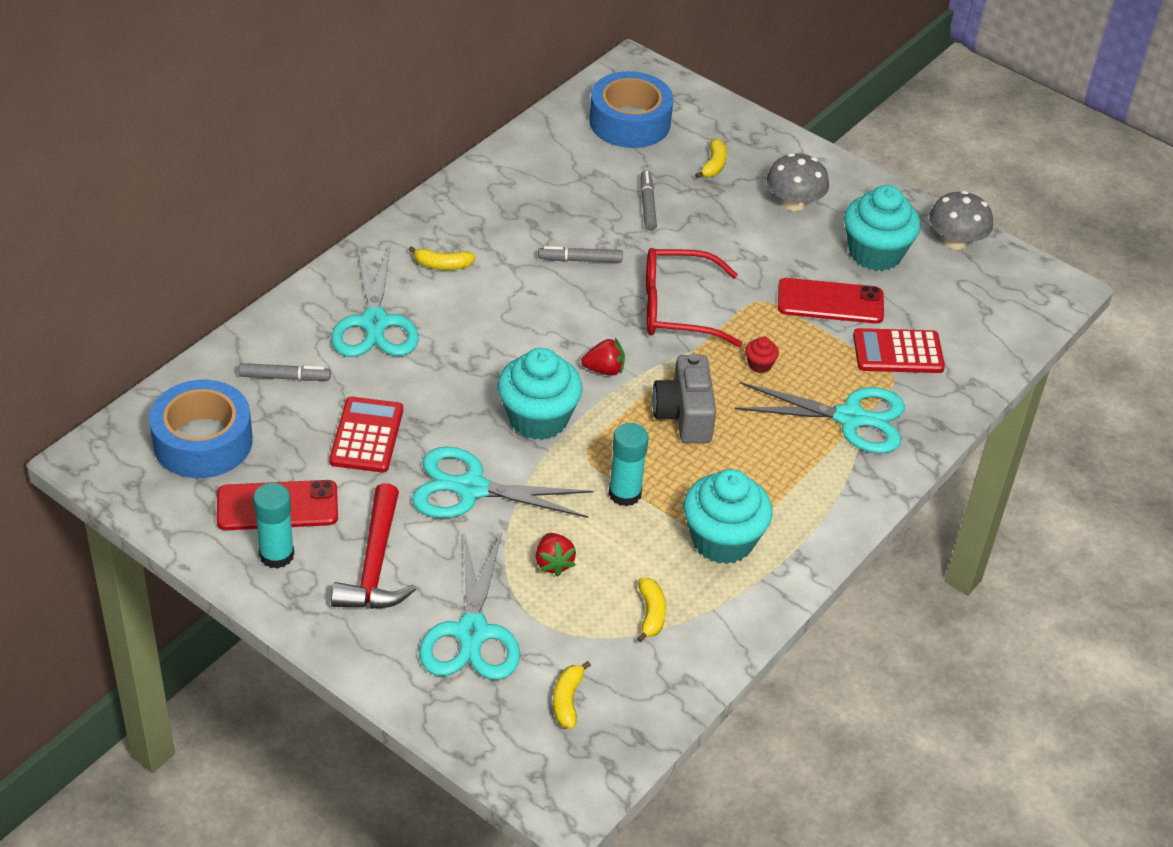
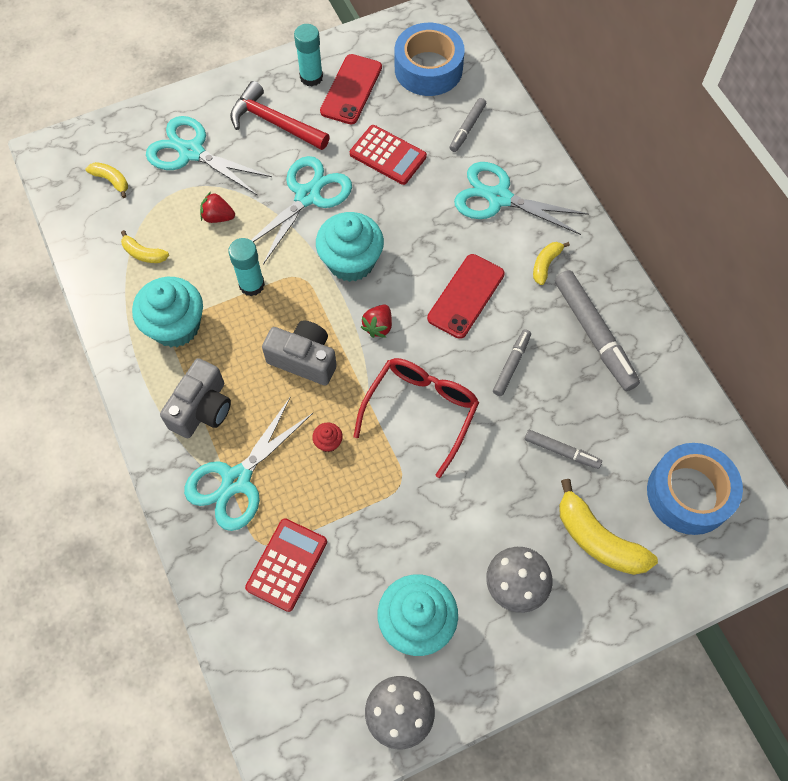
camera: 120 degrees right, 20 degrees up
(505, 212) = (594, 334): none -> grey marker
(713, 165) = (598, 539): yellow banana -> yellow banana, size x1.87
(799, 476) = (202, 409): none -> grey camera
(830, 302) = (373, 542): red phone -> red phone (466, 296)

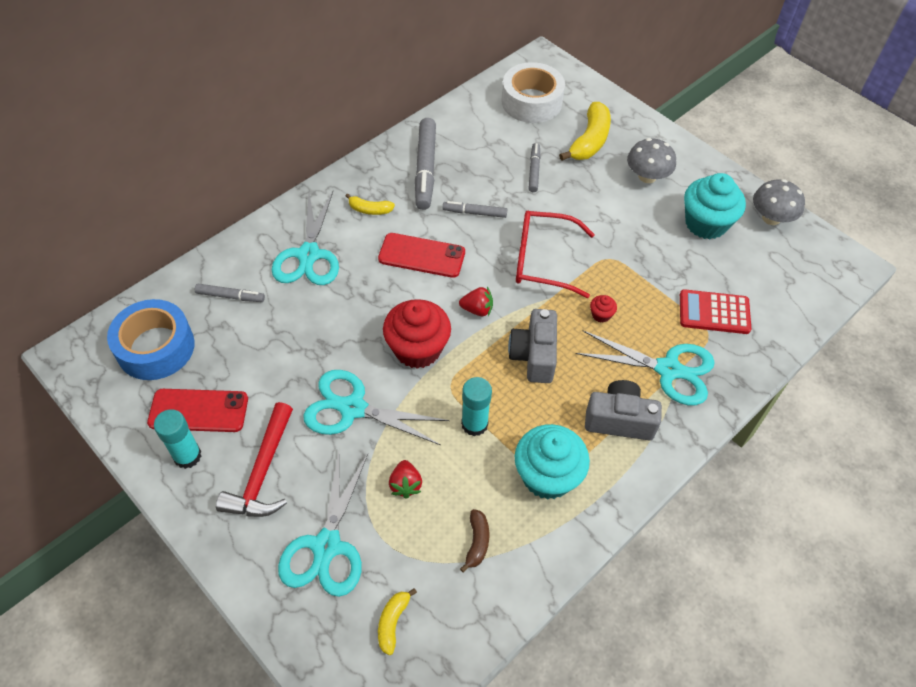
camera: 110 degrees left, 10 degrees down
(144, 253) = (477, 542): yellow banana -> brown banana
(351, 262) = (417, 349): turquoise cupcake -> red cupcake
(388, 155) = (281, 353): red calculator -> none
(594, 334) = (425, 169): grey marker -> grey marker turned 135 degrees clockwise
(689, 493) = (531, 102): blue tape -> white tape

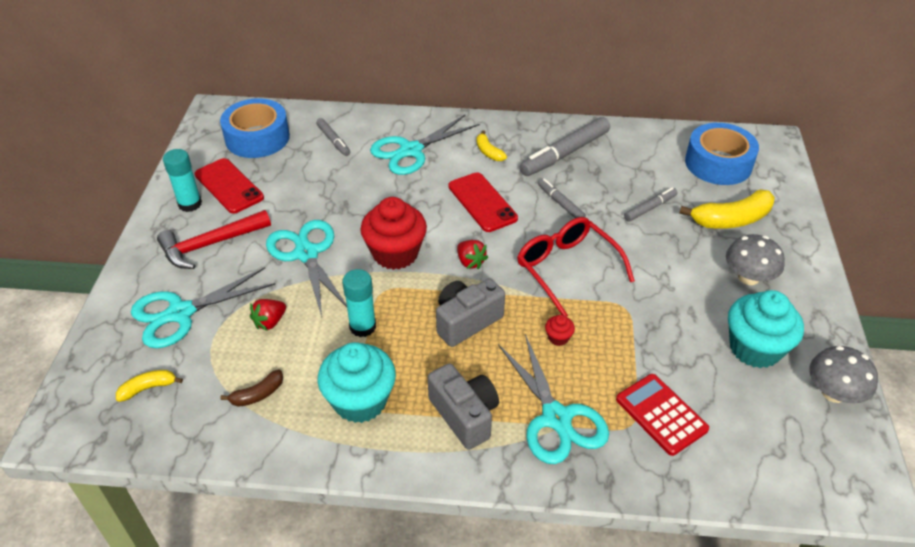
camera: 50 degrees right, 10 degrees down
(531, 102) = (718, 163): white tape -> blue tape

